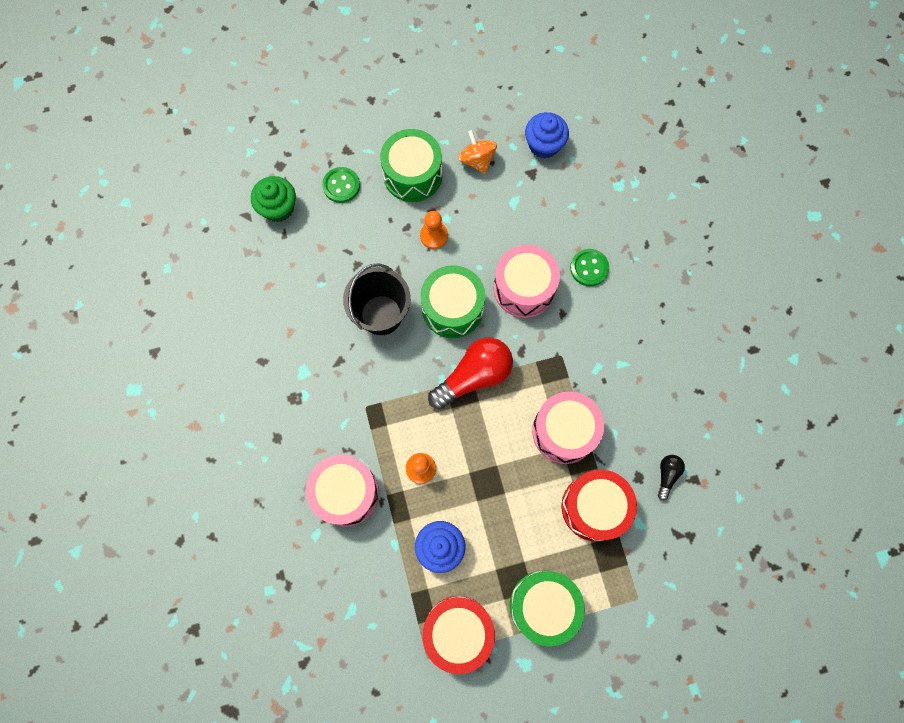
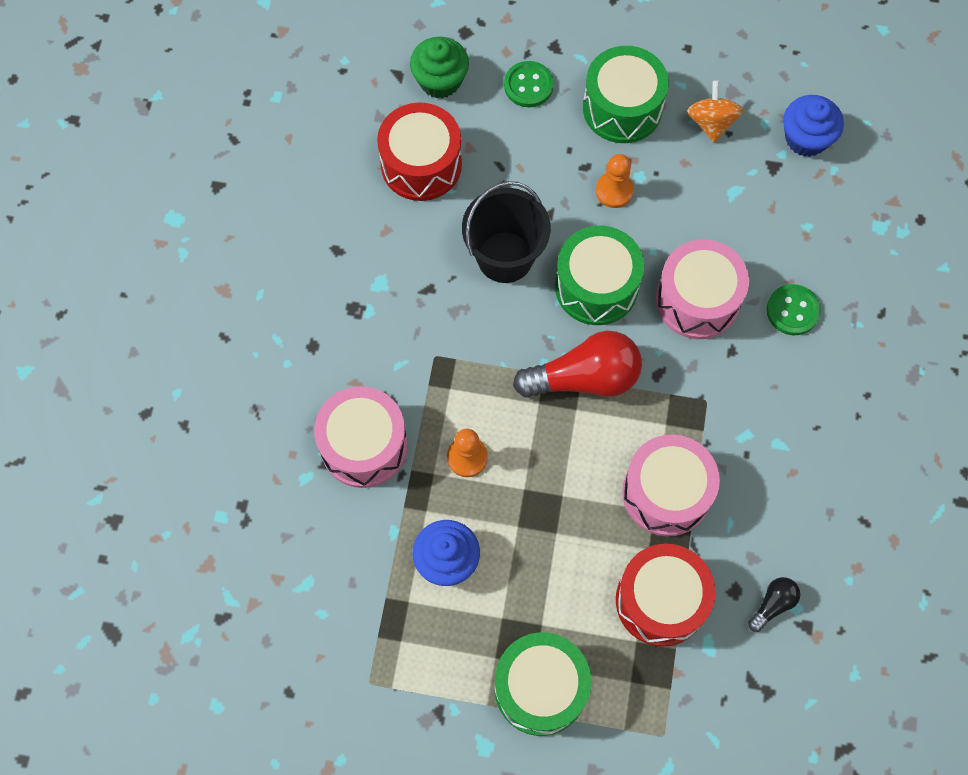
camera: 25 degrees right, 5 degrees down
(458, 631) = (421, 669): red drum -> red drum (421, 164)

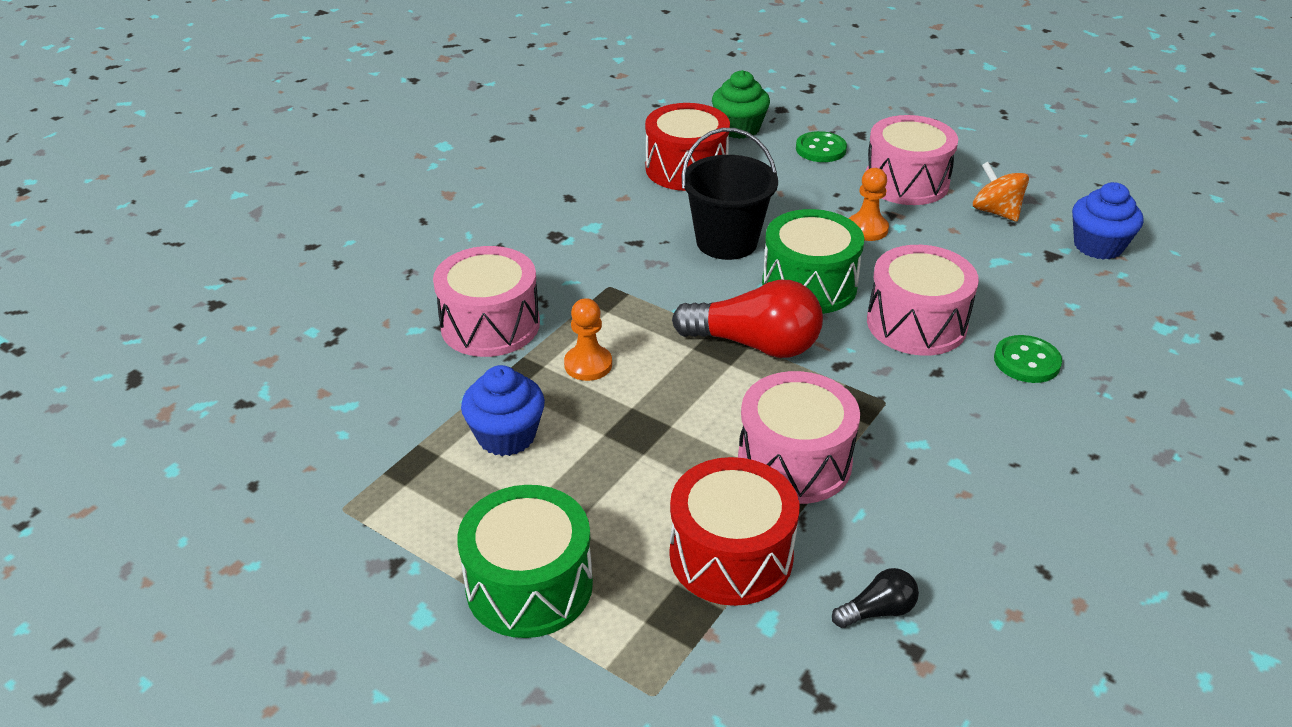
camera: 25 degrees right, 30 degrees down
(622, 108) = (906, 182): green drum -> pink drum
(711, 123) = (996, 212): orange spinning top -> orange spinning top turned 60 degrees counterclockwise

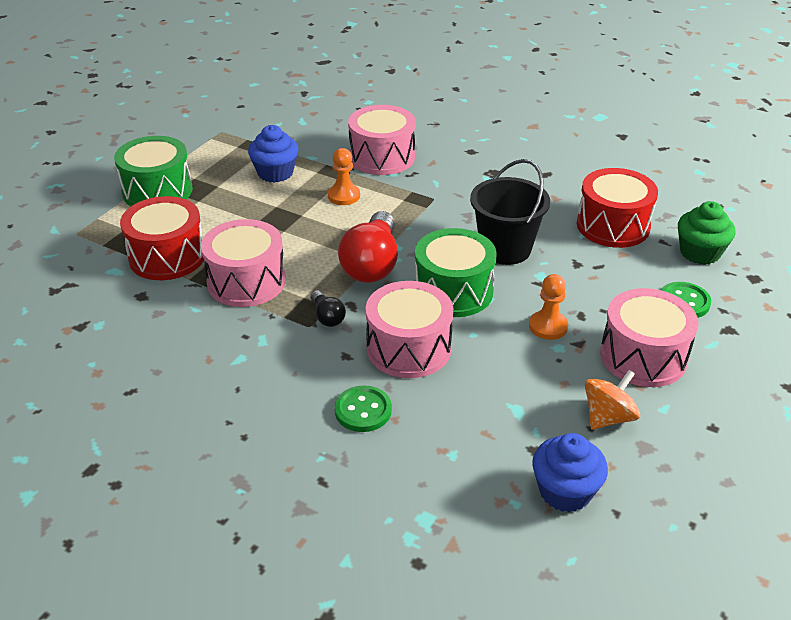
camera: 85 degrees right, 0 degrees up
(877, 611) = (113, 313): black light bulb -> black light bulb (327, 317)

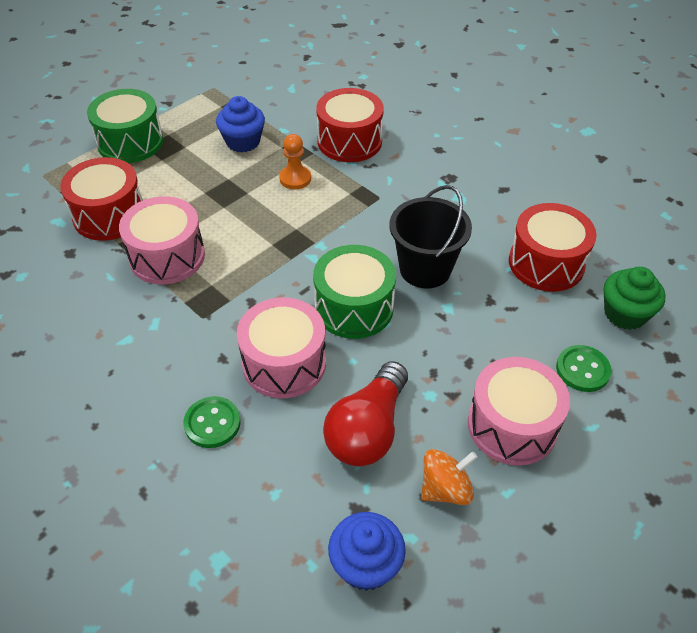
camera: 15 degrees right, 10 degrees up
(327, 317) = (223, 311): black light bulb -> none
(372, 264) = (289, 260): red light bulb -> red light bulb (367, 430)
(382, 157) = (349, 141): pink drum -> red drum
(548, 326) = (430, 368): orange pawn -> none

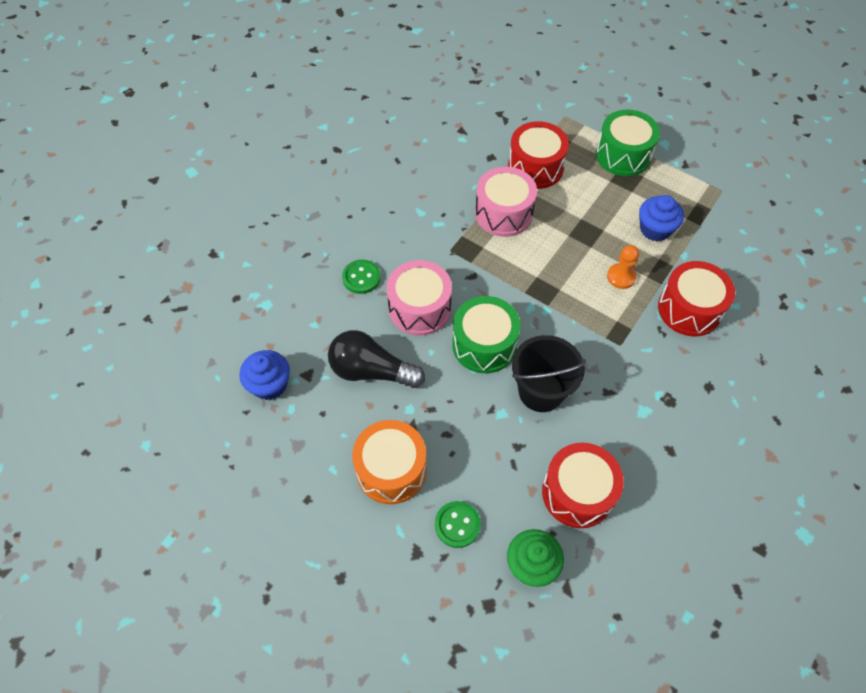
camera: 80 degrees right, 10 degrees up
(367, 430) = (371, 371): red light bulb -> black light bulb
(445, 489) = (330, 427): orange spinning top -> none
(512, 425) = (391, 470): pink drum -> orange drum

